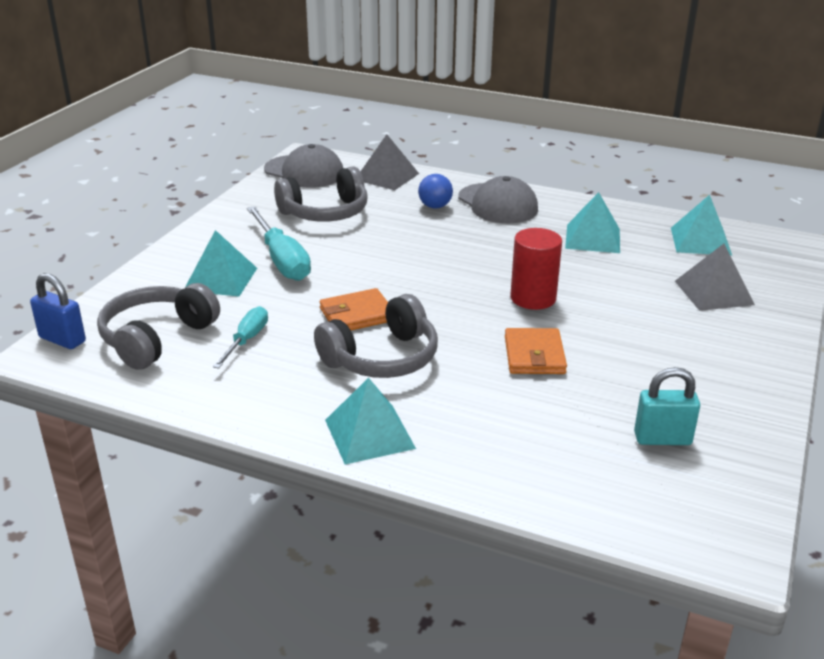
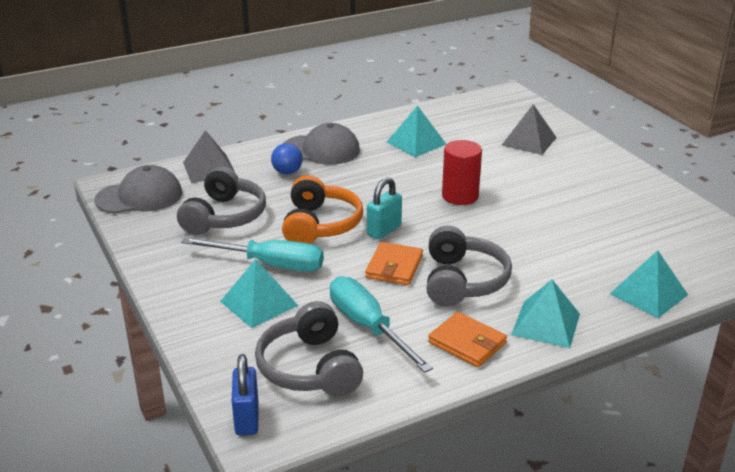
camera: 50 degrees left, 0 degrees up
(62, 340) = (247, 419): blue padlock -> blue padlock turned 75 degrees counterclockwise
(246, 340) = (368, 327): turquoise screwdriver -> turquoise screwdriver, size x1.68
(374, 255) = (320, 225): none -> orange headphones
(534, 355) = (525, 227): orange wallet -> orange wallet (467, 343)
(662, 439) = (653, 229): turquoise padlock -> turquoise padlock (384, 230)
(700, 241) = (468, 115): turquoise pyramid -> turquoise pyramid (648, 294)

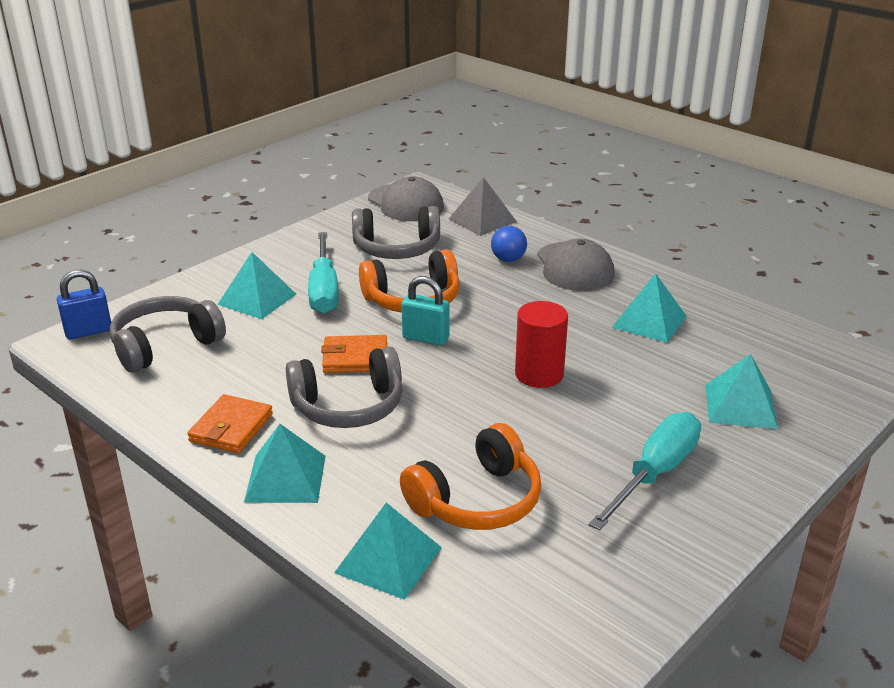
camera: 70 degrees right, 0 degrees up
(368, 327) = (239, 363): turquoise screwdriver -> turquoise screwdriver (655, 473)
(529, 141) = (740, 406): grey pyramid -> turquoise pyramid
(595, 249) = (477, 500): none -> orange headphones

